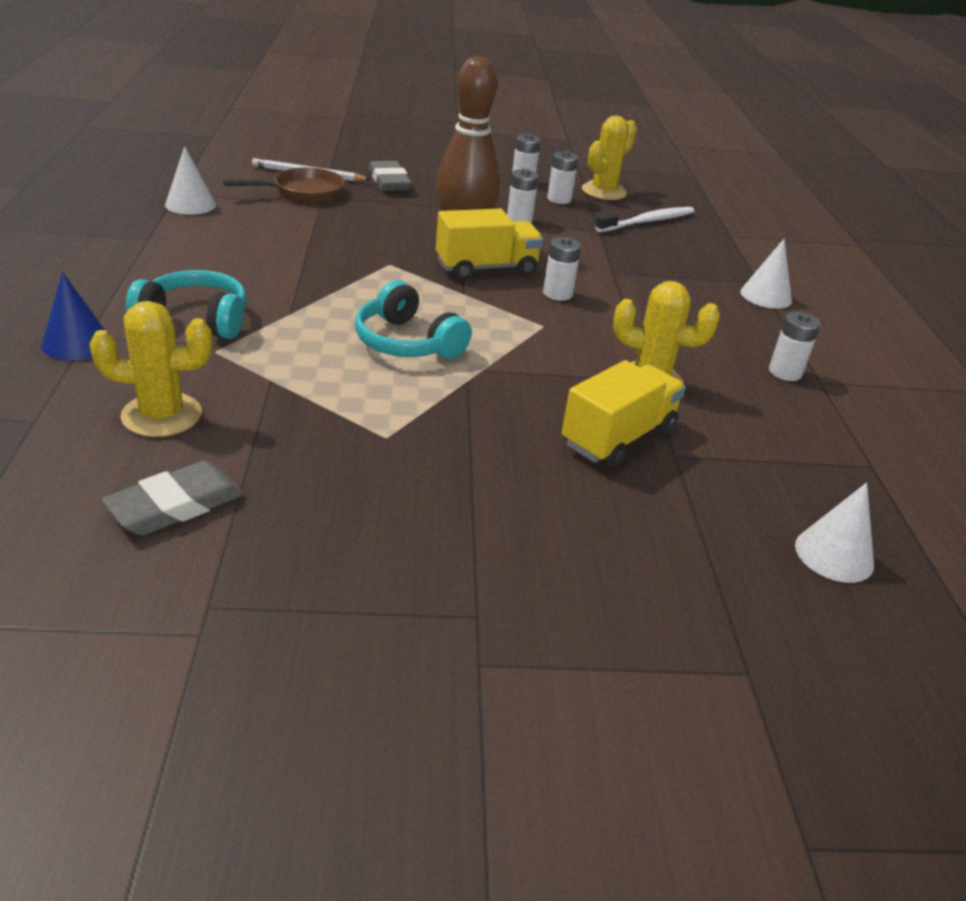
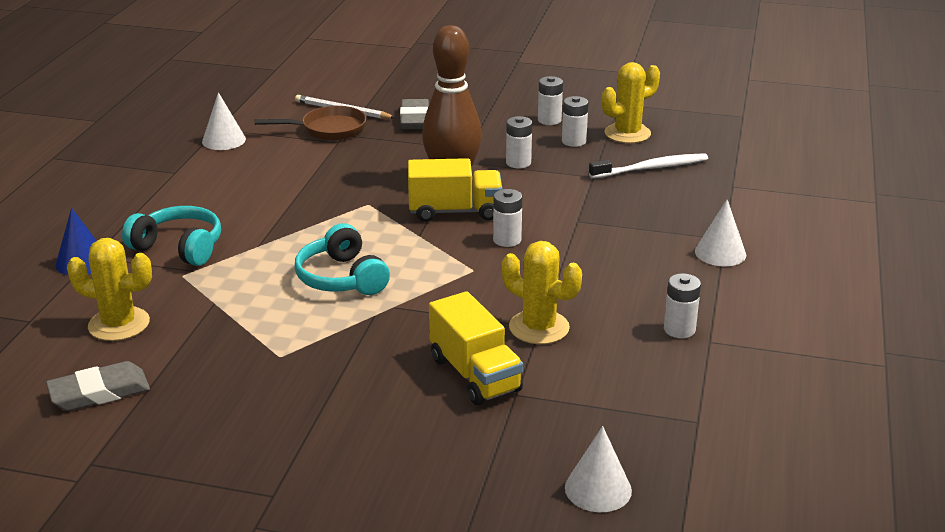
camera: 20 degrees right, 5 degrees down
(618, 437) = (475, 374): yellow truck -> yellow truck turned 90 degrees clockwise

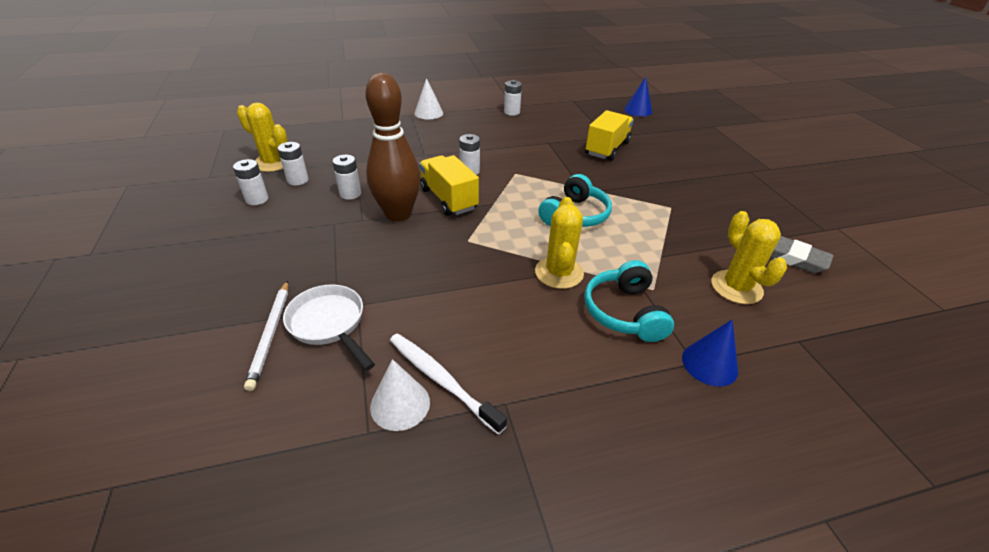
camera: 120 degrees left, 10 degrees up
(328, 129) = (329, 324): brown pan -> white pan
(415, 119) = (278, 272): grey eraser -> none
(539, 327) = (549, 142): yellow cactus -> yellow cactus (559, 273)
(598, 489) = (638, 110): white cone -> blue cone
(651, 168) = (331, 145): white toothbrush -> white toothbrush (441, 380)

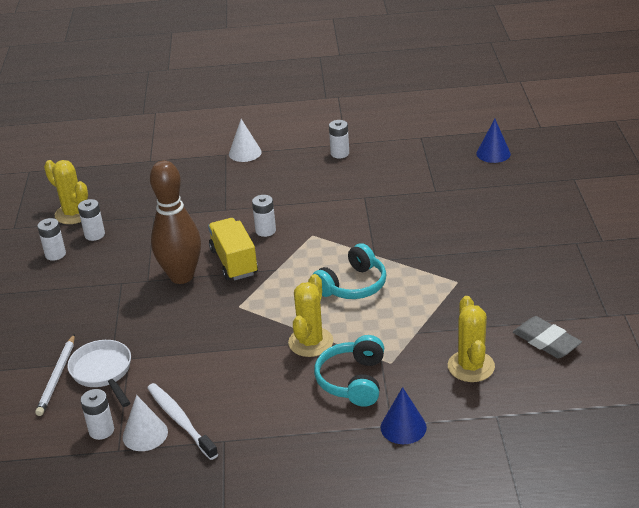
camera: 15 degrees right, 5 degrees down
(350, 194) = (141, 252): white battery -> white battery (101, 430)
(607, 148) = (427, 207): yellow truck -> none

